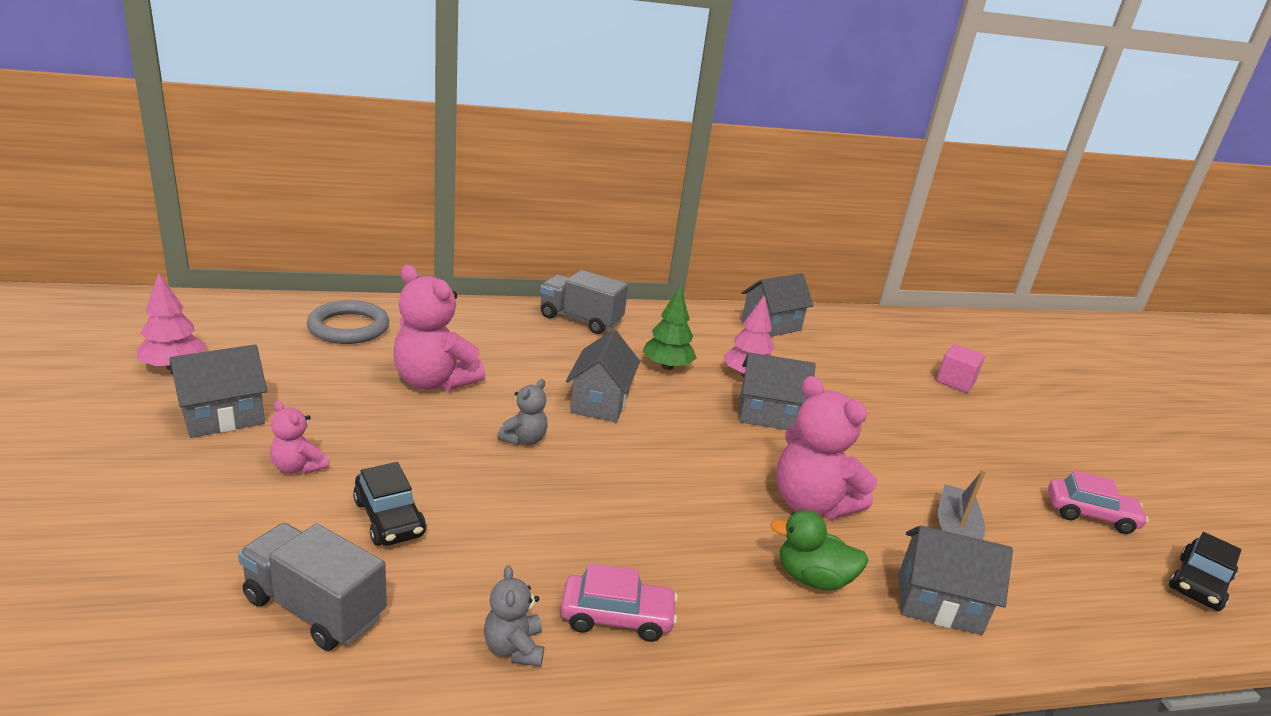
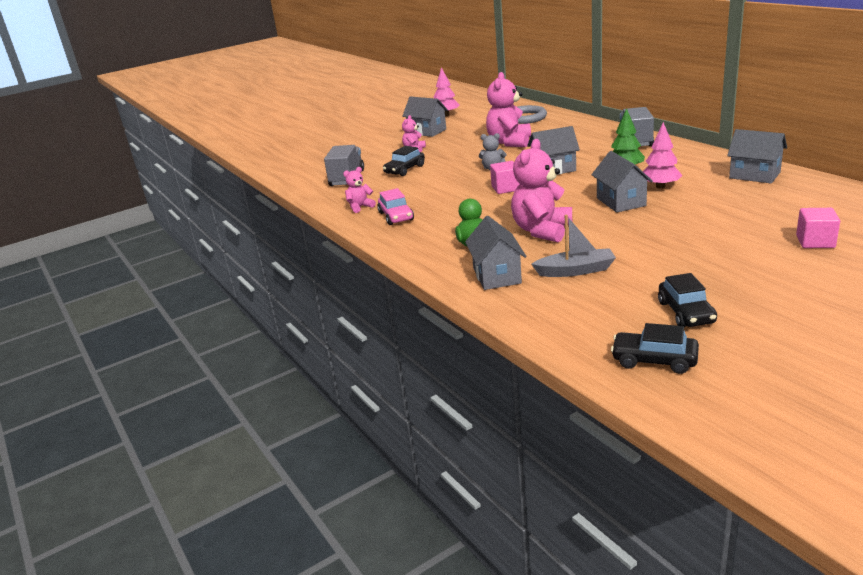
camera: 75 degrees right, 0 degrees up
(514, 648) = (360, 207): grey teddy bear -> pink teddy bear
(623, 464) = (506, 188): none -> pink cube
(1090, 514) = (686, 312): pink car -> black car

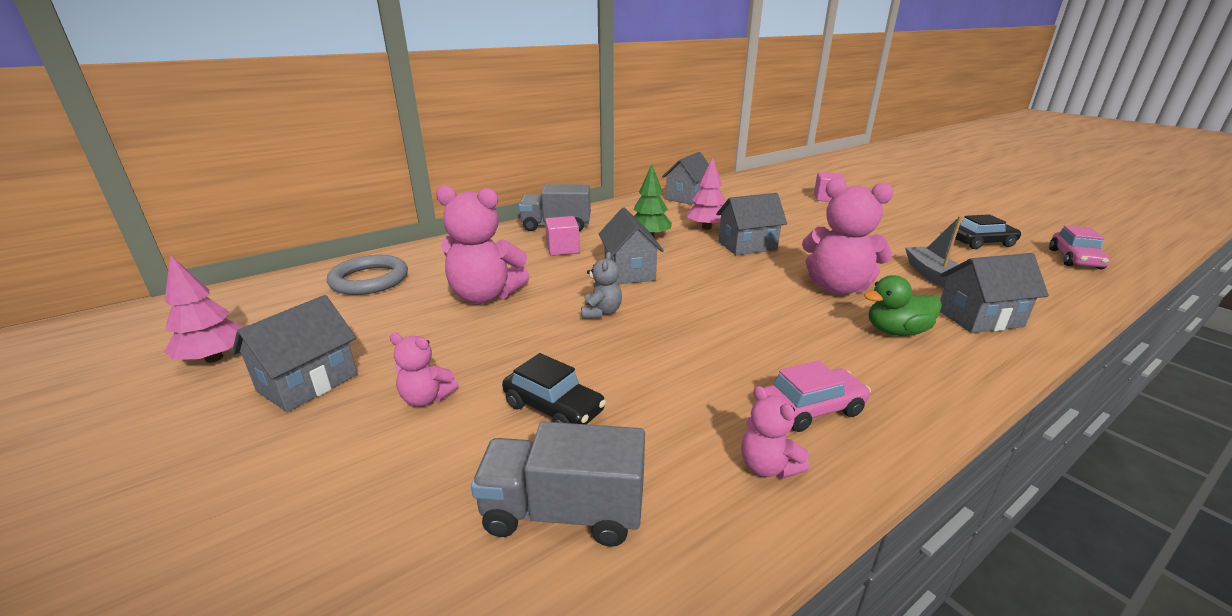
camera: 95 degrees left, 0 degrees up
(506, 188) = (692, 305): pink cube -> pink cube (563, 249)
(654, 360) = (1074, 259): black car -> pink car

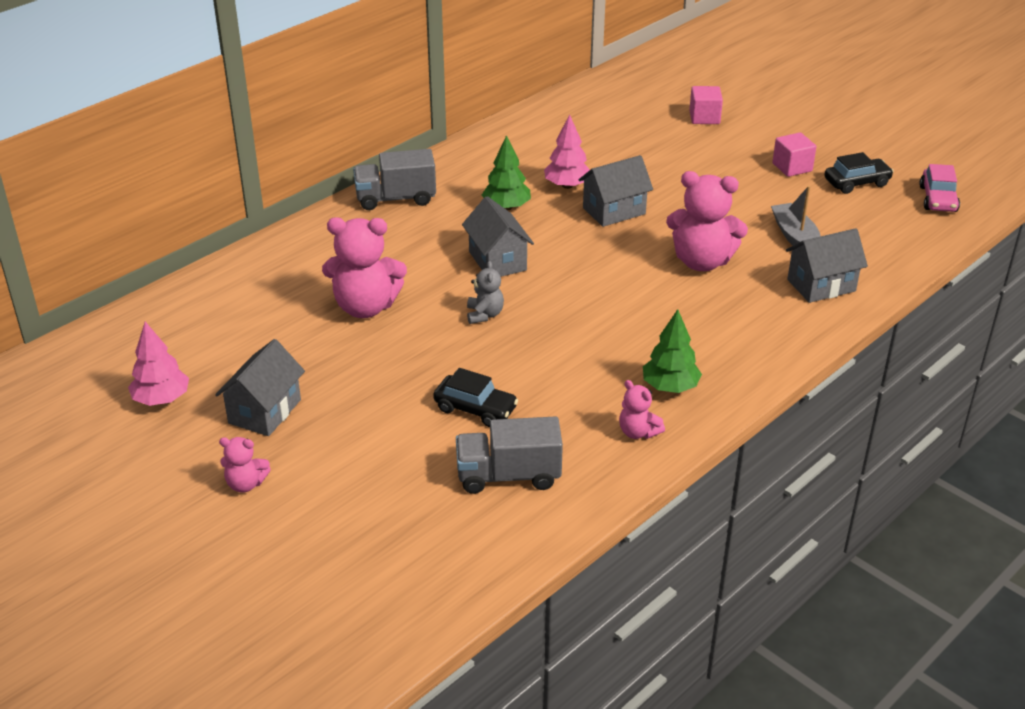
camera: 10 degrees left, 10 degrees up
(369, 280) = (235, 299): grey ring -> none
(426, 398) = (371, 413): pink teddy bear -> pink teddy bear (246, 484)
(563, 249) = (417, 235): pink cube -> pink cube (792, 167)
(687, 197) = (537, 130): grey house -> none
(811, 409) = (670, 387): pink car -> green tree
(896, 331) = (746, 308): green duck -> none

